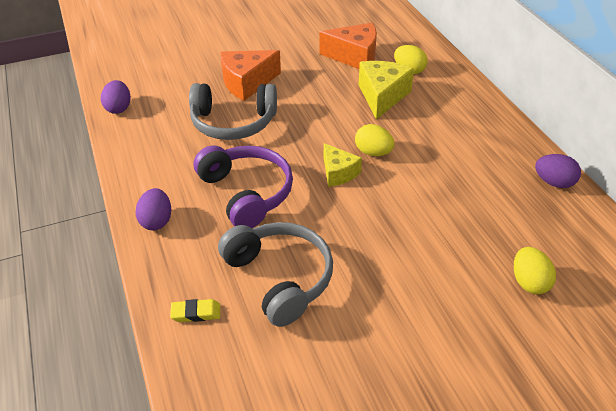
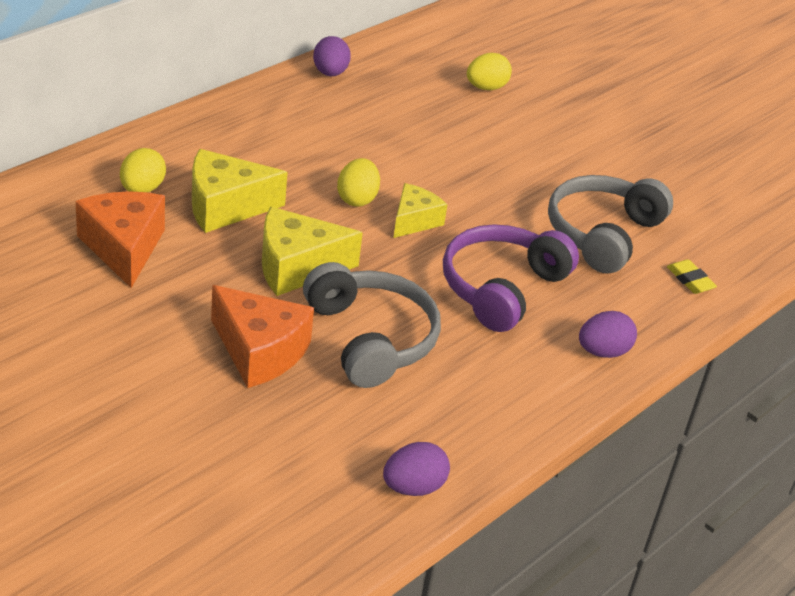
camera: 120 degrees left, 5 degrees down
(311, 110) = (296, 267): none -> yellow cheese

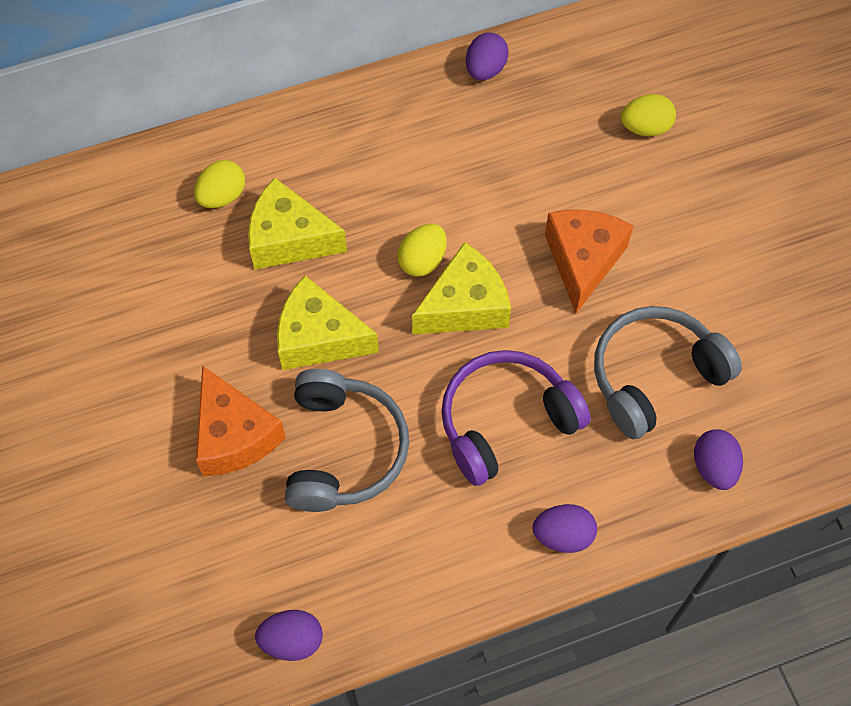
camera: 30 degrees right, 25 degrees up
(123, 248) = (172, 270): orange cheese -> orange cheese (583, 261)
(414, 221) = (465, 306): yellow cheese -> yellow cheese, size x1.58
(690, 280) = (714, 467): yellow eraser -> purple egg

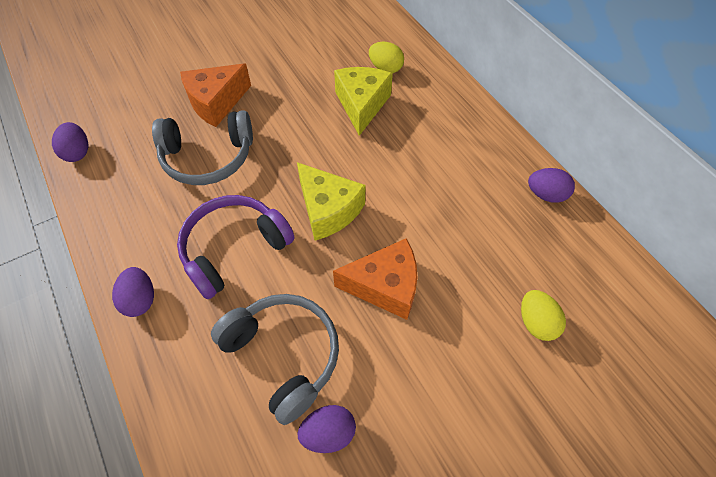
camera: 80 degrees right, 5 degrees down
(319, 338) = (290, 131): yellow cheese -> none
(422, 260) = (361, 179): yellow egg -> none
(506, 422) = (234, 249): purple headphones -> purple headphones turned 90 degrees counterclockwise
(714, 467) = (199, 415): purple egg -> purple egg (328, 433)

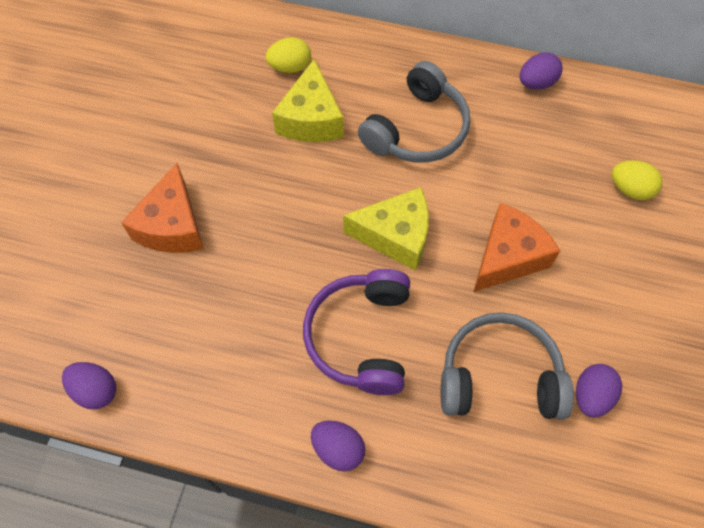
camera: 45 degrees left, 5 degrees up
(208, 157) = (234, 282): grey headphones -> grey headphones (417, 129)
(362, 105) = (311, 119): yellow cheese -> yellow cheese turned 135 degrees counterclockwise

